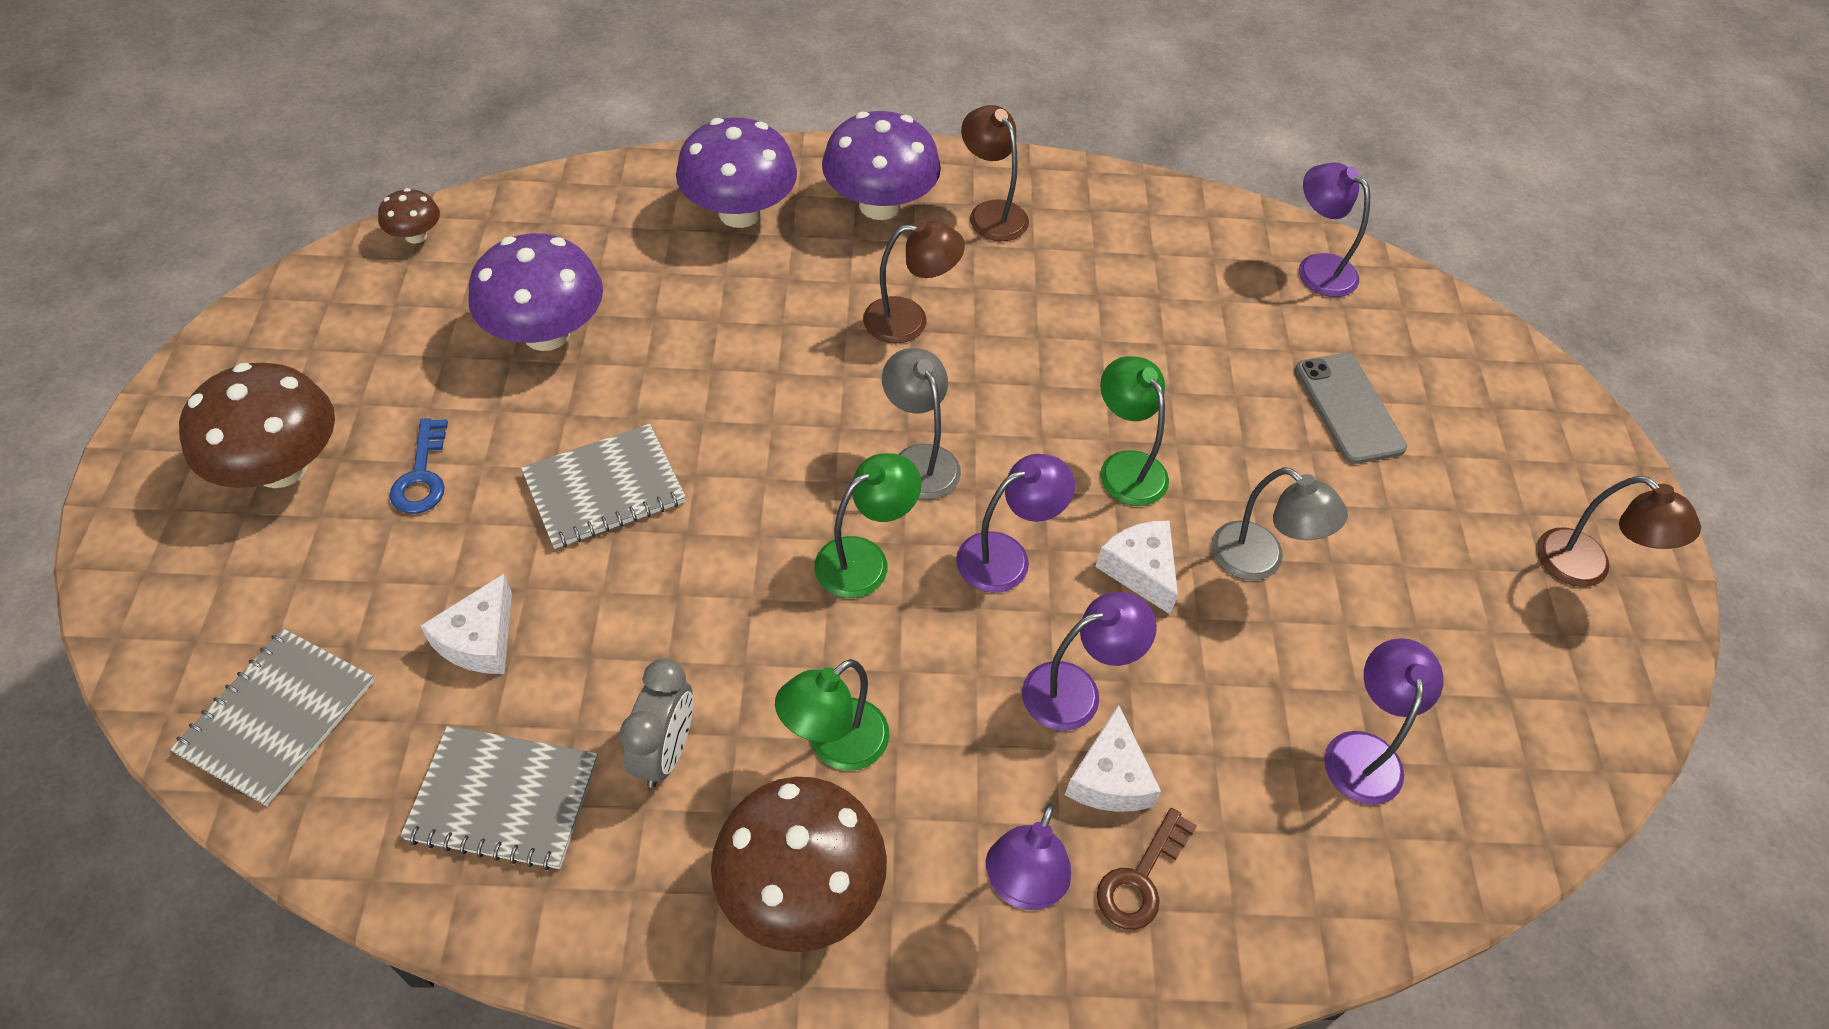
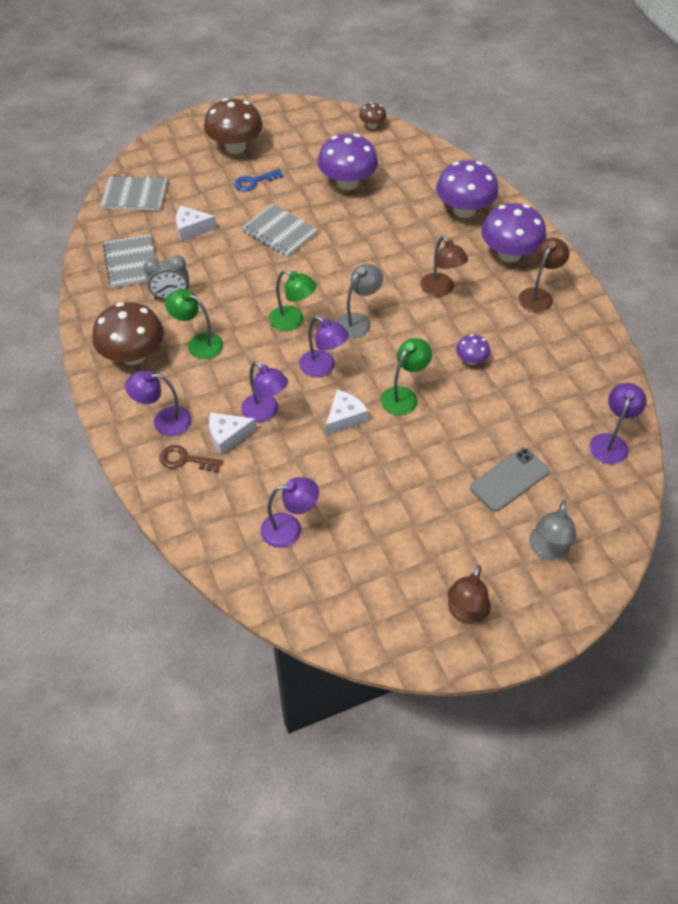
camera: 70 degrees right, 0 degrees up
(1087, 349) = (471, 360): none -> purple mushroom
(1260, 560) = (379, 463): grey lamp -> grey lamp (547, 550)

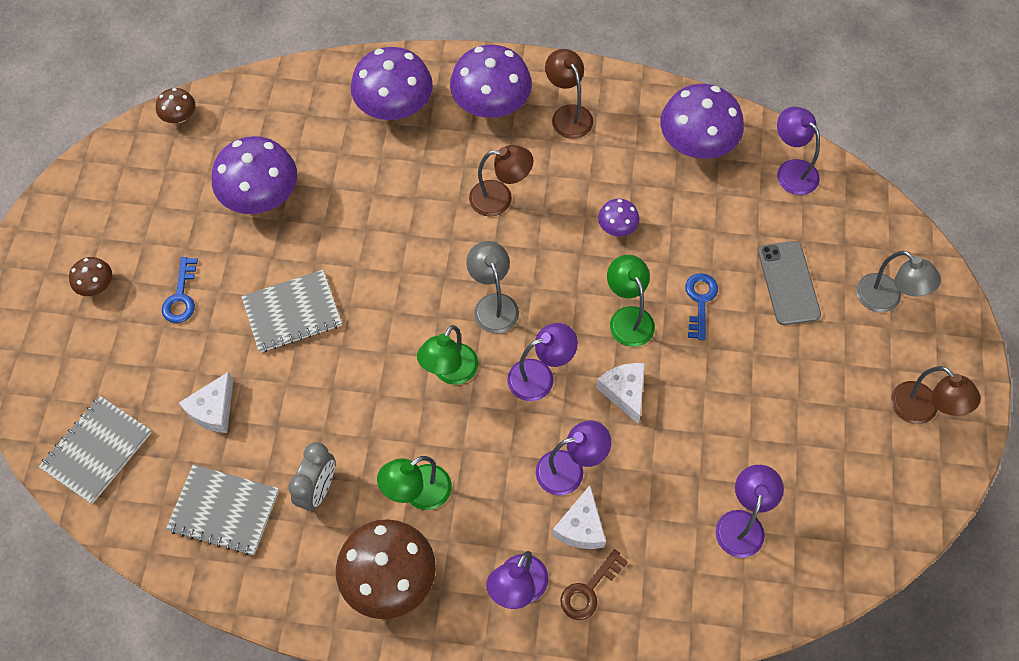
camera: 60 degrees left, 10 degrees up
(235, 147) = (96, 286): brown mushroom -> brown mushroom, size x0.49
(293, 321) = (450, 372): green lamp -> green lamp turned 150 degrees clockwise
(450, 431) = (700, 301): none -> blue key
(580, 376) = (696, 144): none -> purple mushroom

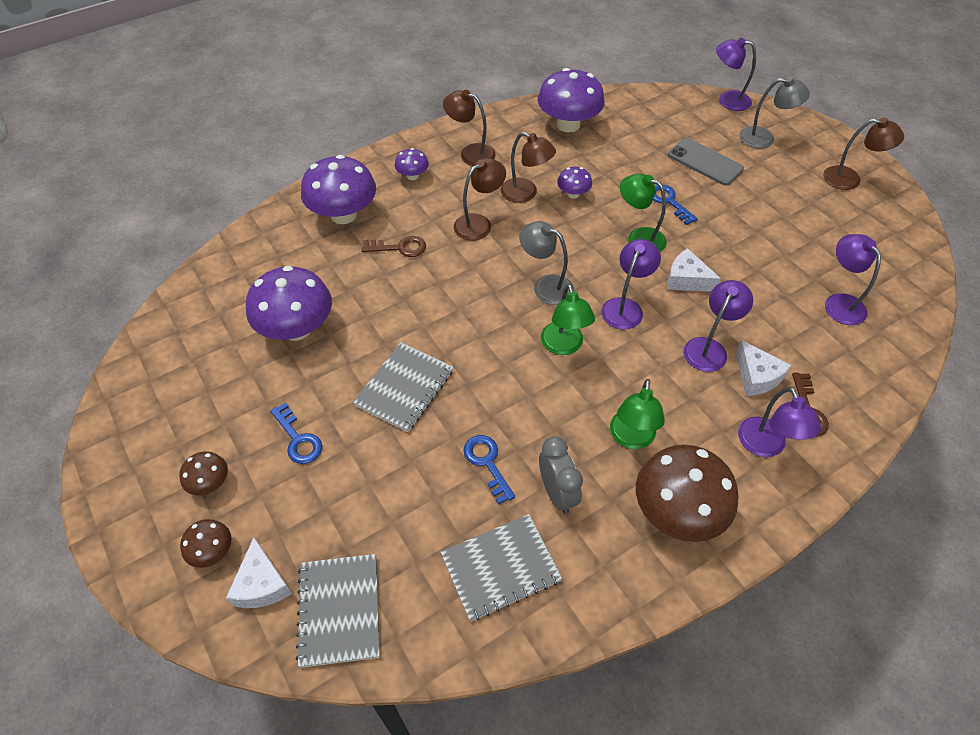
camera: 40 degrees left, 10 degrees down
(180, 117) = (168, 318): brown mushroom -> brown mushroom (212, 551)
(213, 410) = (412, 500): white cheese -> white cheese (262, 584)
(292, 424) = (487, 463): none -> blue key
(409, 176) = (400, 248): none -> brown key
(491, 105) = (412, 176): purple mushroom -> purple mushroom, size x0.49
(573, 196) = (525, 193): none -> brown lamp
(791, 170) = (637, 107): purple lamp -> purple lamp (727, 100)

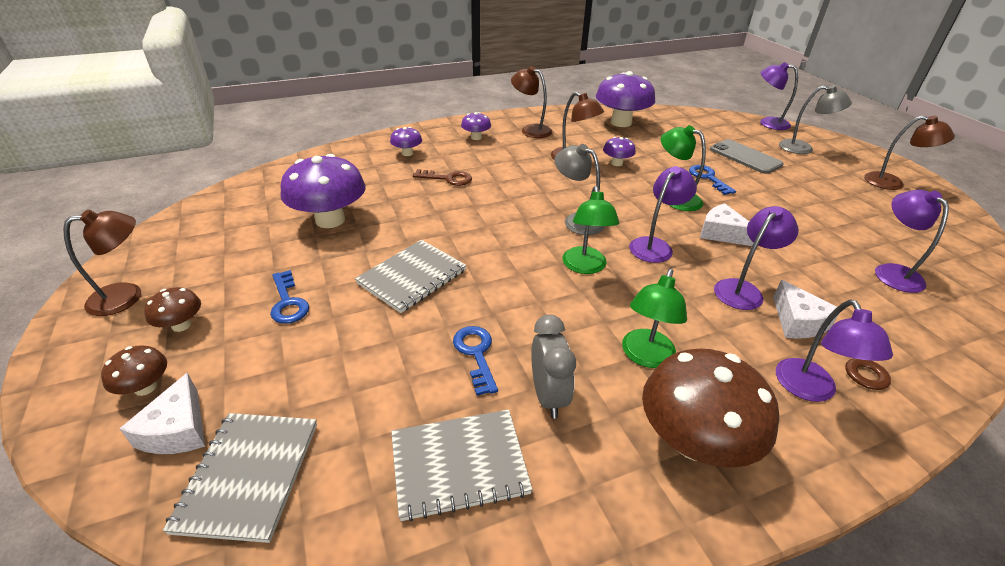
camera: 10 degrees right, 15 degrees down
(343, 215) = (407, 153): purple mushroom -> purple mushroom, size x0.49
(479, 223) = (525, 172): brown lamp -> brown lamp (127, 296)

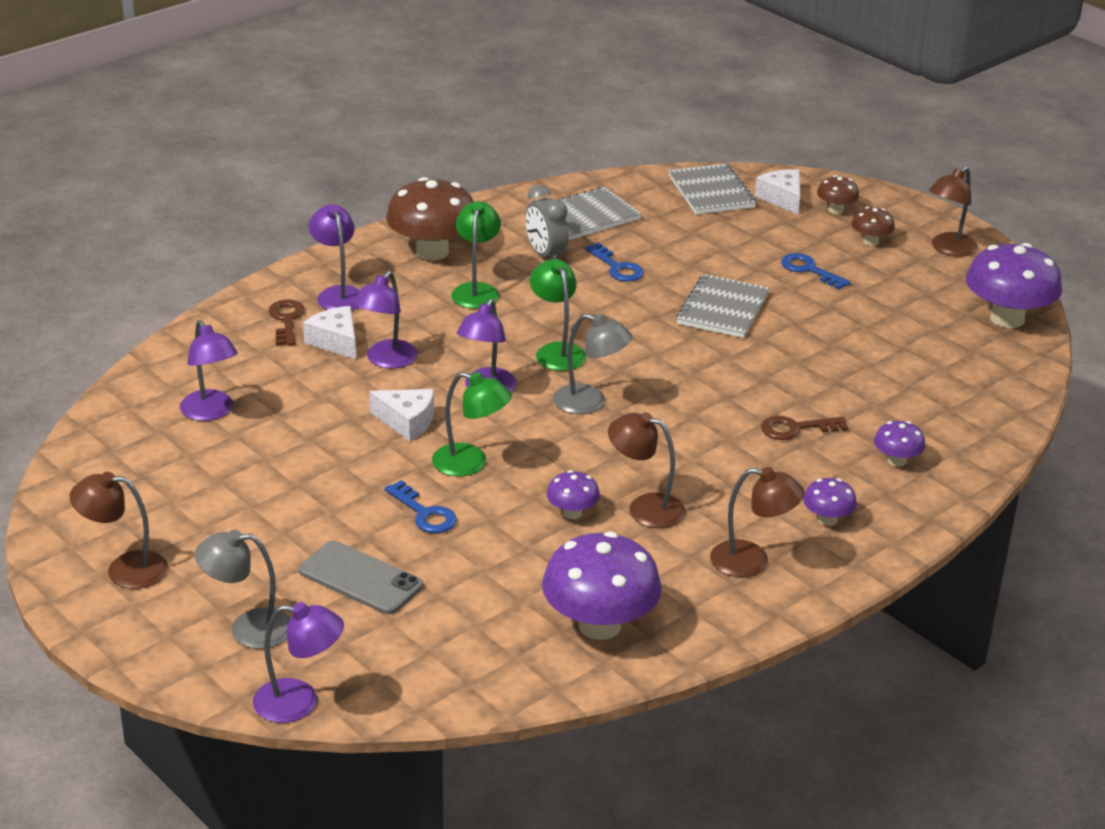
camera: 160 degrees right, 5 degrees down
(330, 220) = (871, 345): purple mushroom -> purple mushroom (1007, 319)

